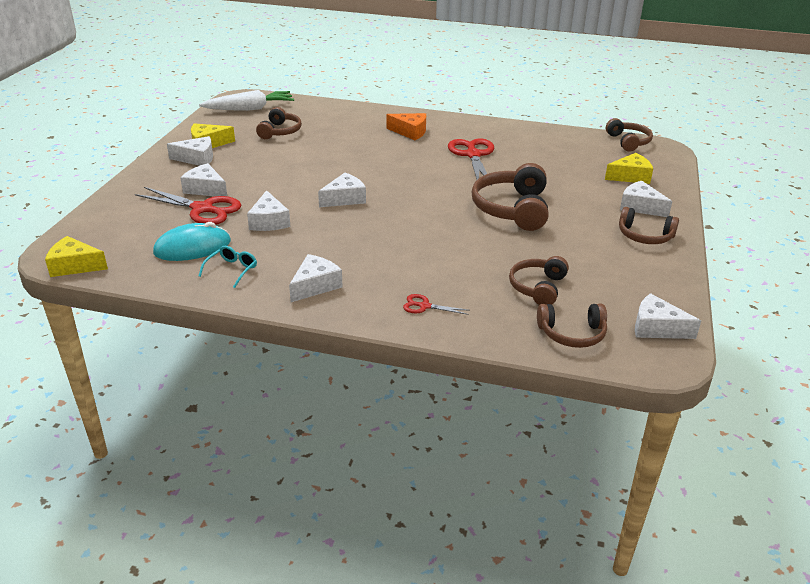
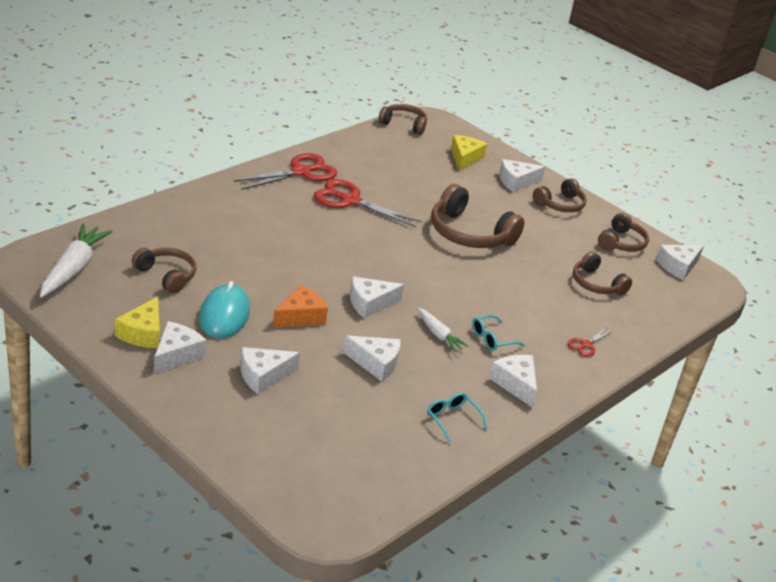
camera: 65 degrees left, 0 degrees up
(74, 266) = (360, 518): yellow cheese -> none
(192, 247) = (387, 428): turquoise mouse -> turquoise mouse (224, 315)
(202, 209) = (309, 394): red scissors -> red scissors (301, 172)
(341, 235) = (439, 335): none -> white carrot
(344, 199) = (370, 303): white cheese -> white cheese turned 105 degrees counterclockwise
(368, 258) = (492, 339): none -> turquoise glasses
(410, 132) = (262, 206): orange cheese -> orange cheese (300, 316)
(572, 334) = (664, 301): brown headphones -> brown headphones (621, 243)

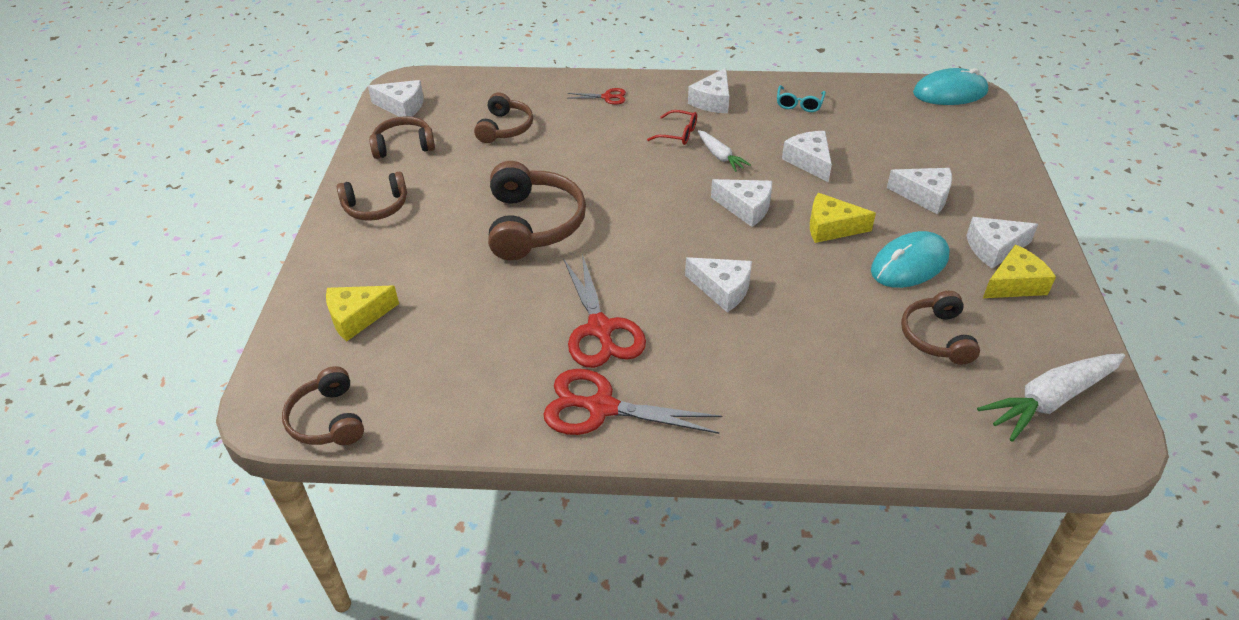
camera: 125 degrees left, 10 degrees up
(300, 316) = (831, 227): orange cheese -> yellow cheese
(349, 515) = (950, 92): none -> turquoise mouse
(439, 335) = (720, 156): white carrot -> white carrot turned 135 degrees clockwise
(492, 339) = (678, 134): turquoise glasses -> red glasses
(516, 182) = (364, 254): white cheese -> white cheese (722, 289)
(560, 204) = (376, 207): brown headphones -> brown headphones turned 150 degrees clockwise

